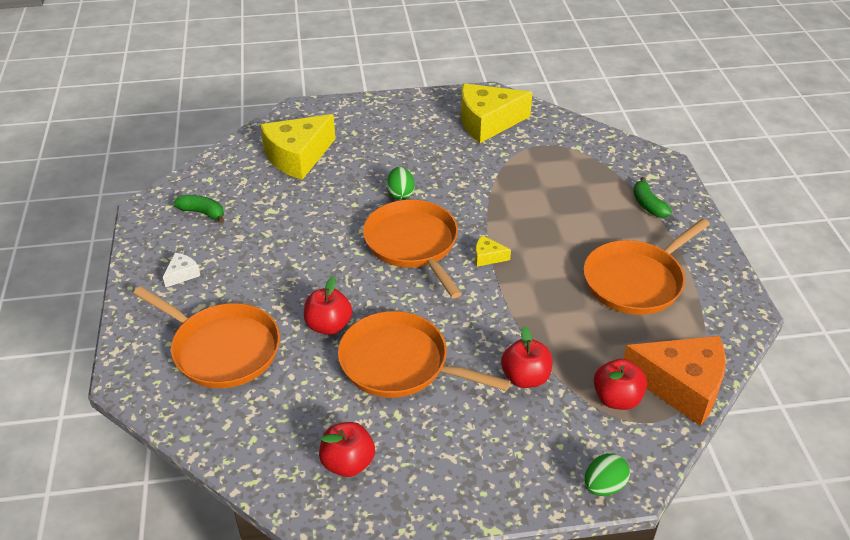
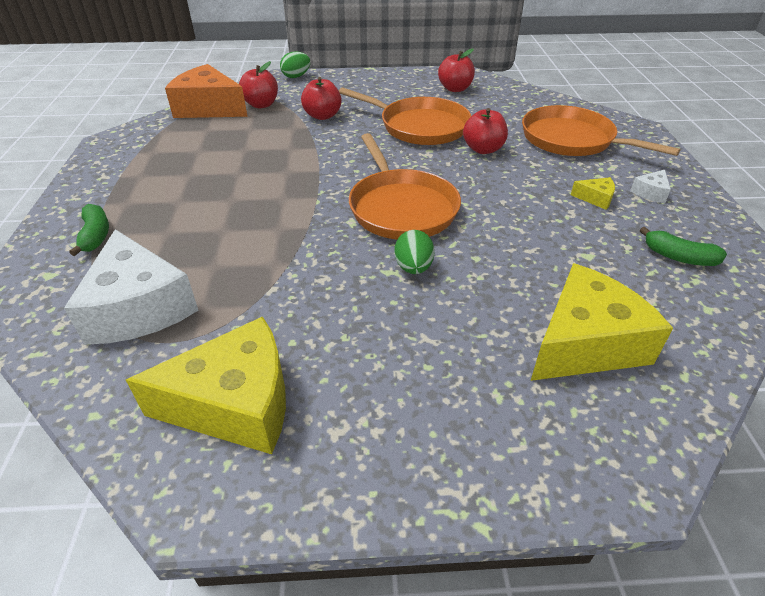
camera: 175 degrees left, 0 degrees up
(487, 257) = (321, 192): yellow cheese -> yellow cheese (595, 198)
(572, 160) = (139, 307): none -> white cheese
(636, 281) = (183, 166): orange pan -> none

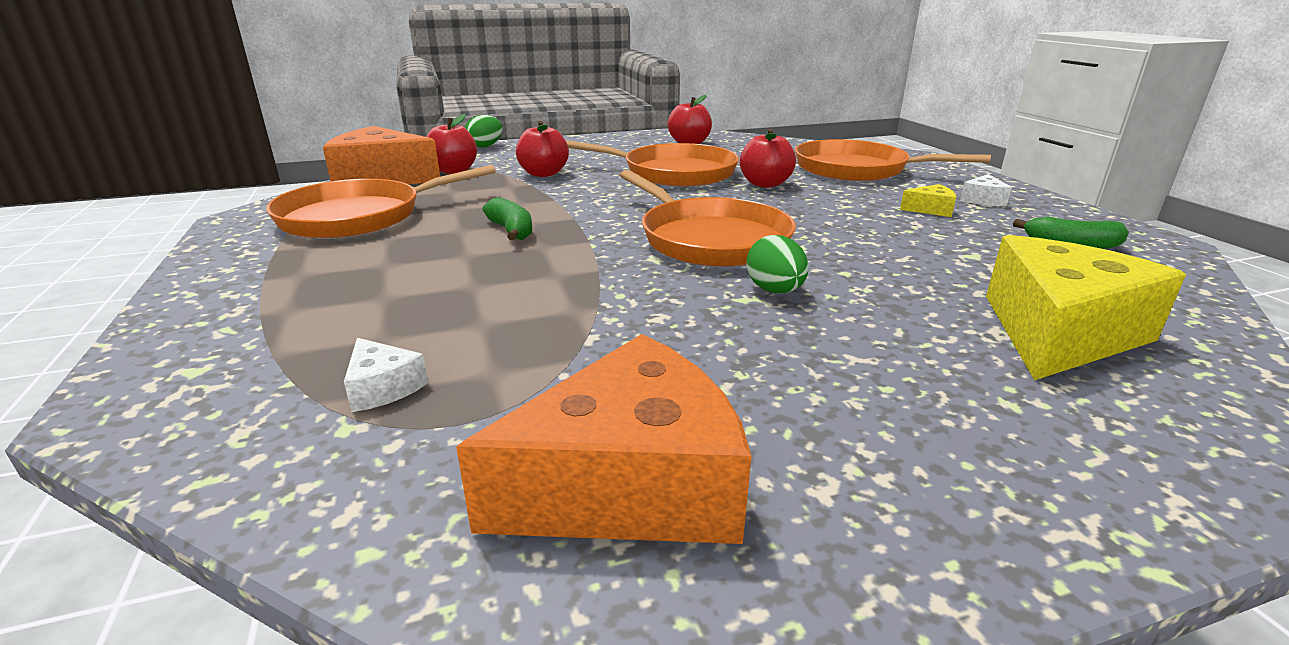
camera: 15 degrees left, 15 degrees down
(95, 235) = (263, 314): green banana -> green banana (511, 230)
(139, 307) = (383, 387): white cheese -> white cheese, size x0.42
(179, 149) = (358, 217): none -> orange pan
(236, 403) = (630, 484): yellow cheese -> orange cheese

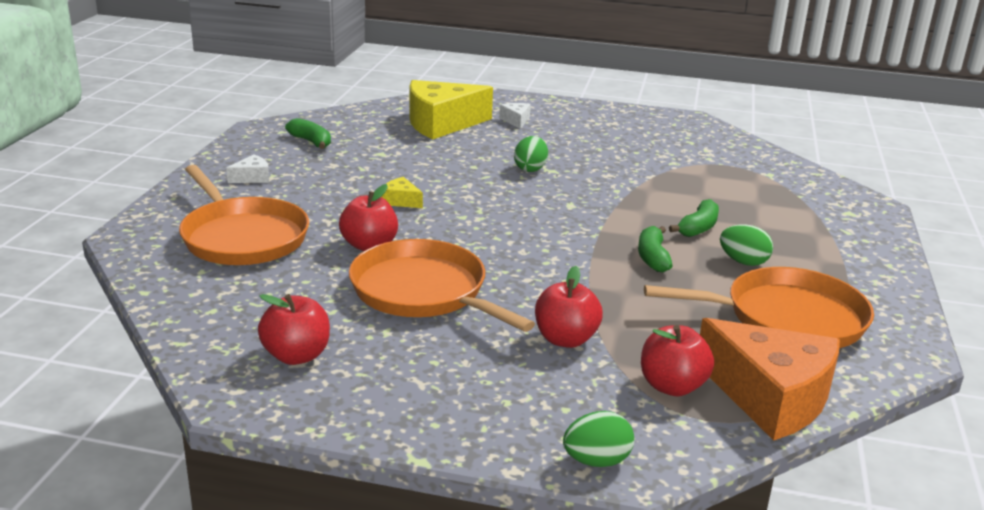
camera: 150 degrees left, 0 degrees up
(383, 387) = (755, 182): white cheese -> white cheese (516, 120)
(404, 250) = (743, 262): none -> green egg
(471, 273) = (698, 228): none -> green banana
(630, 484) = (672, 137): orange cheese -> none
(710, 239) = (514, 207): orange pan -> none
(930, 209) = (313, 182): yellow cheese -> yellow cheese (400, 201)

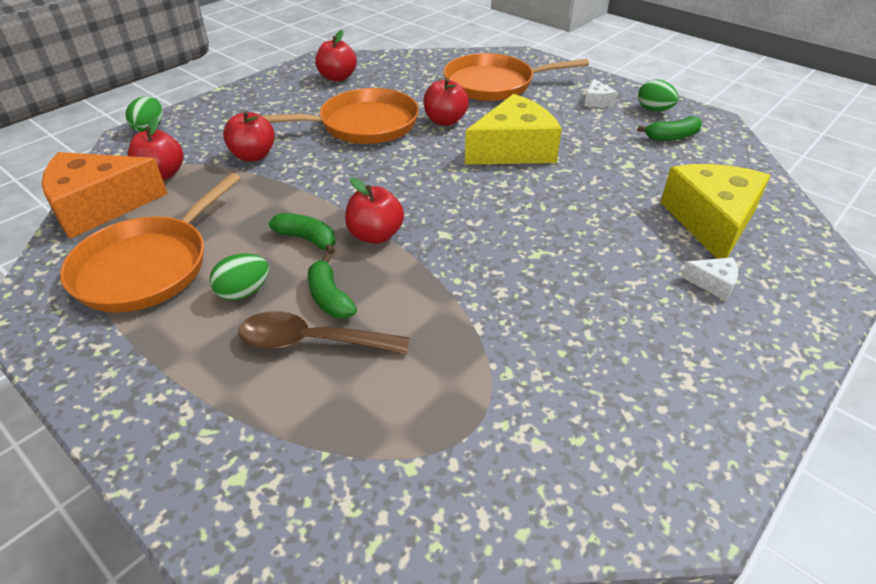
camera: 120 degrees right, 15 degrees up
(400, 201) = (513, 149): yellow cheese -> yellow cheese, size x2.38
(530, 169) = (547, 240): green egg -> green egg (654, 110)
(608, 230) = (375, 235): none -> red apple
(742, 221) = (312, 342): none -> brown spoon

